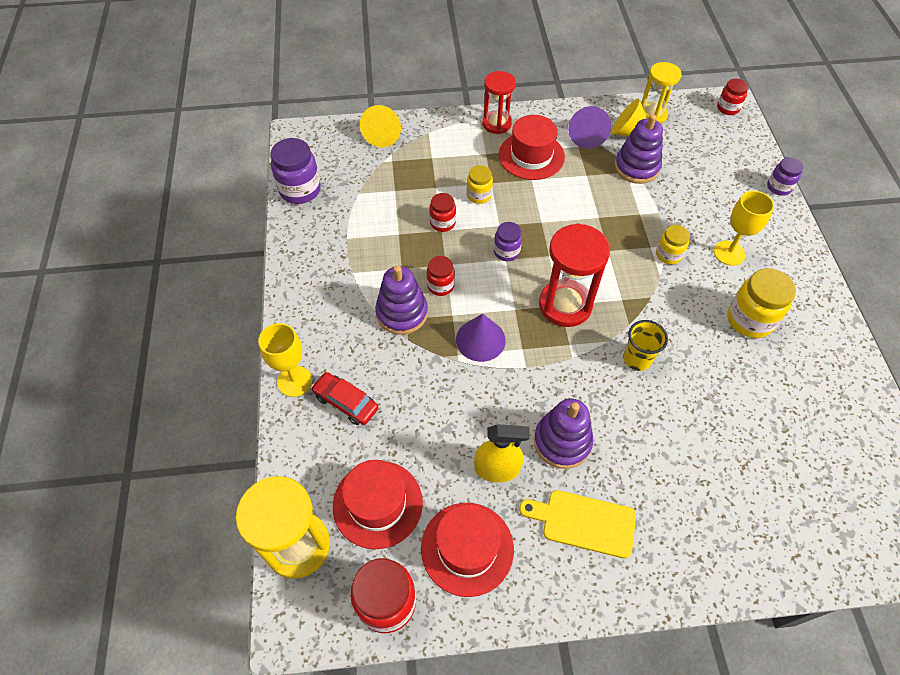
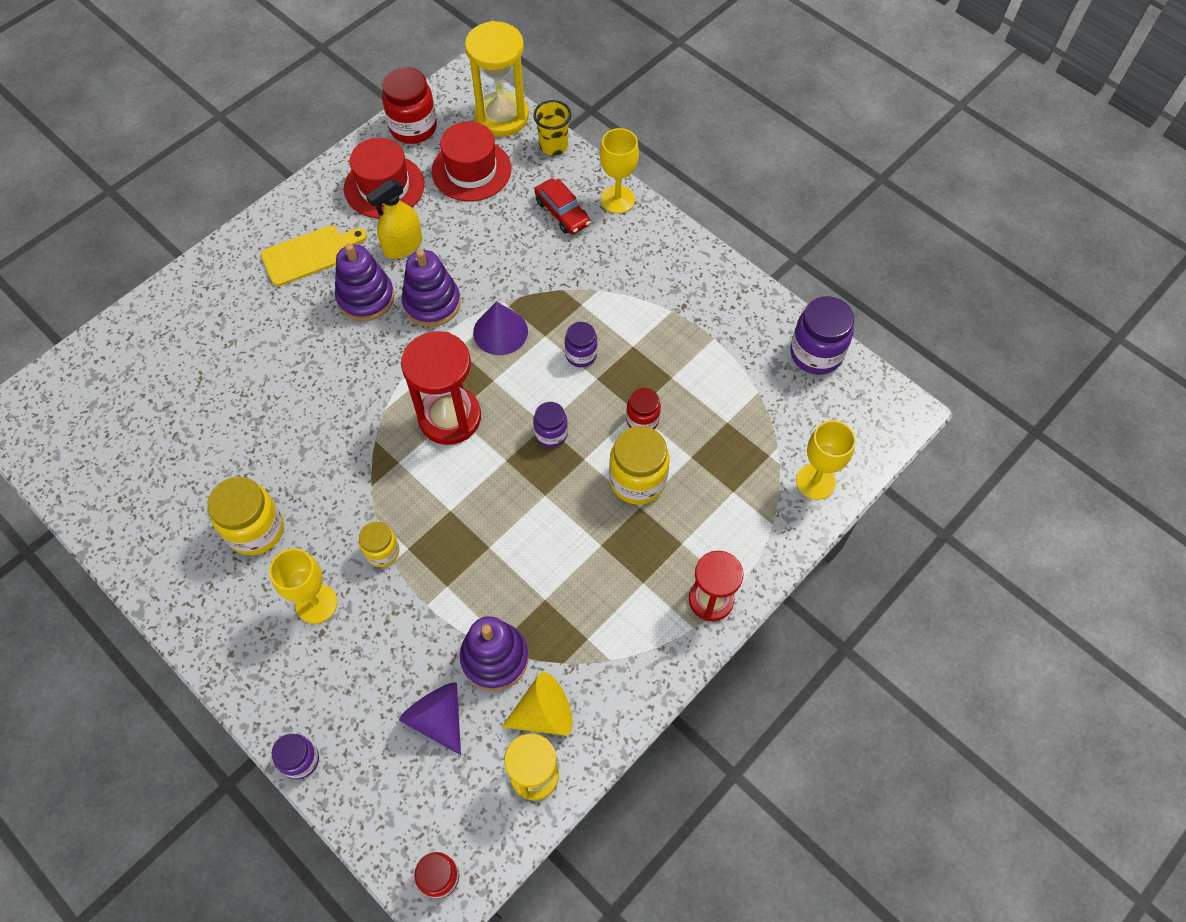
camera: 140 degrees right, 5 degrees up
(346, 402) = (562, 212): red car -> red car turned 60 degrees clockwise
(383, 135) = (815, 481): yellow cone -> yellow goblet
(402, 313) = (590, 307): purple stacking toy -> purple stacking toy (432, 303)
(440, 286) = (581, 355): red jar -> purple jar
(479, 195) = (637, 480): yellow jar -> yellow jar, size x1.69
(531, 156) = (629, 580): red hat -> none
(586, 136) = (590, 664): purple cone -> purple cone (437, 718)
(637, 359) = (346, 410): yellow cup -> yellow cup (553, 146)

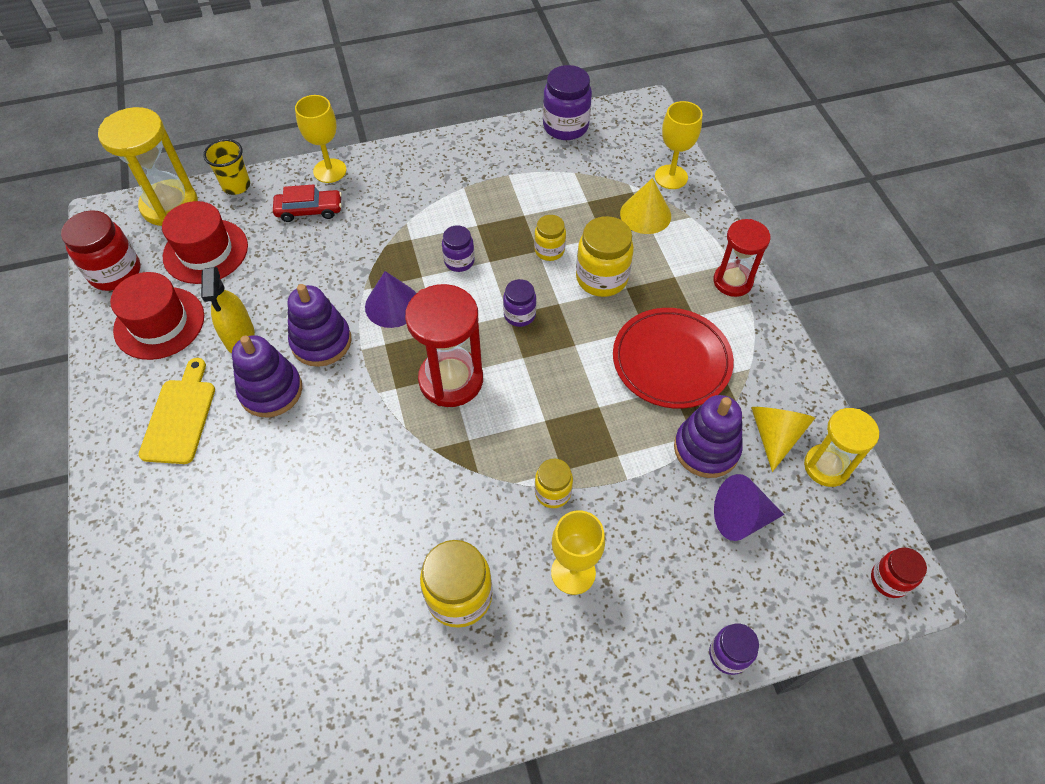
camera: 60 degrees left, 5 degrees down
(576, 585) = (671, 361): none -> red plate
(642, 420) = (549, 250): red jar -> yellow jar
(746, 481) = (645, 214): none -> yellow cone

